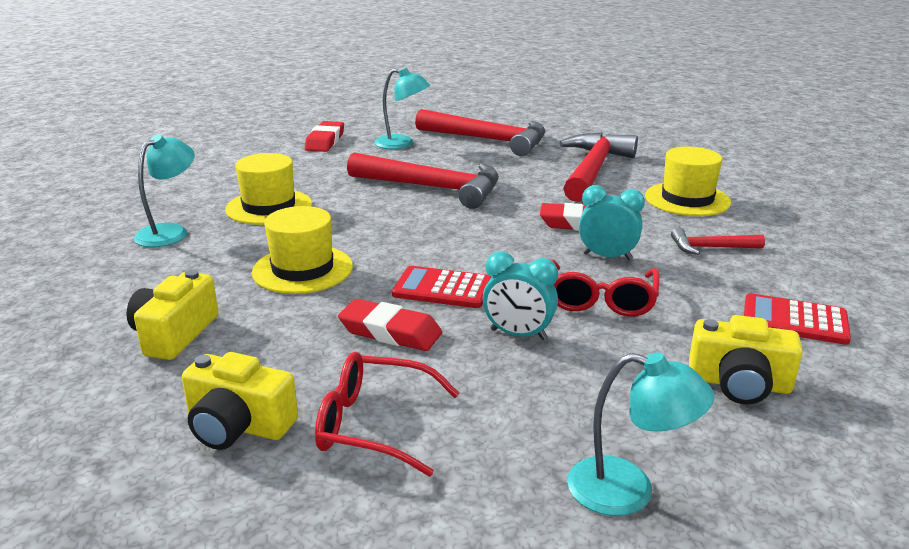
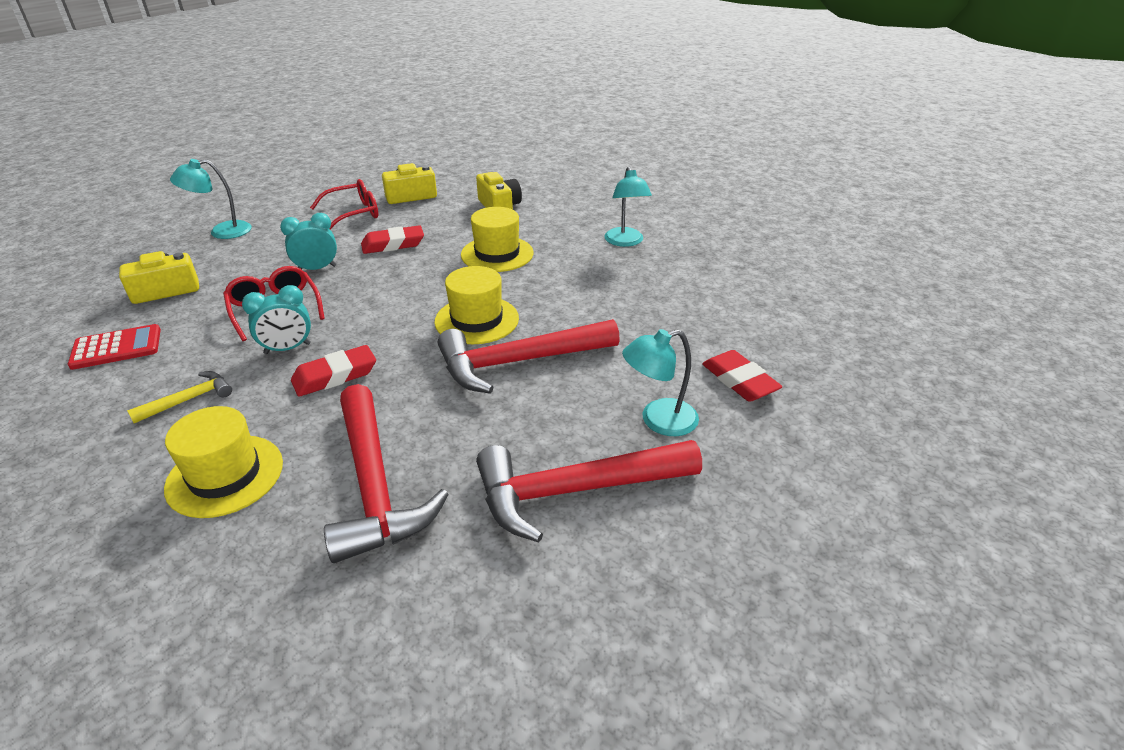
camera: 140 degrees right, 10 degrees up
(269, 207) = (609, 283): yellow hat -> yellow hat (477, 320)
(442, 288) = (392, 276): red calculator -> none
(711, 248) = (189, 400): red hammer -> yellow hammer

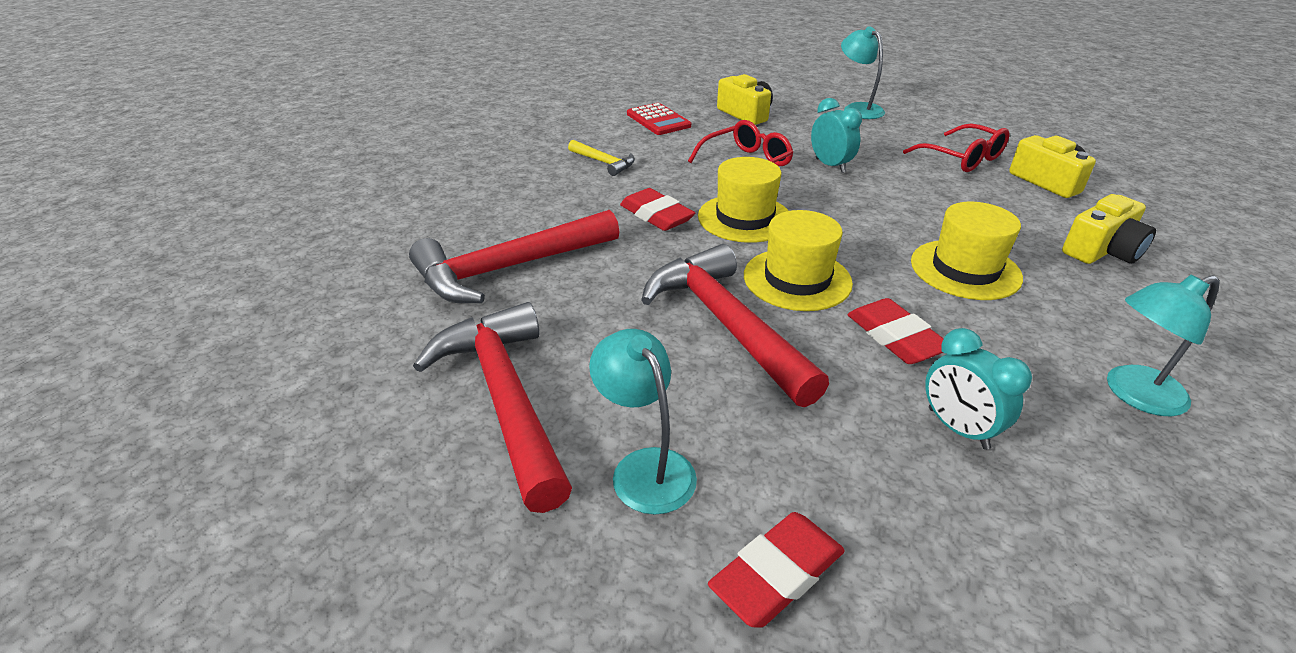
camera: 80 degrees right, 0 degrees up
(225, 475) = (518, 199): yellow hat -> yellow hat (744, 218)
(287, 349) = (688, 184): turquoise clock -> turquoise clock (957, 428)
(393, 244) = (918, 195): red eraser -> red eraser (895, 337)

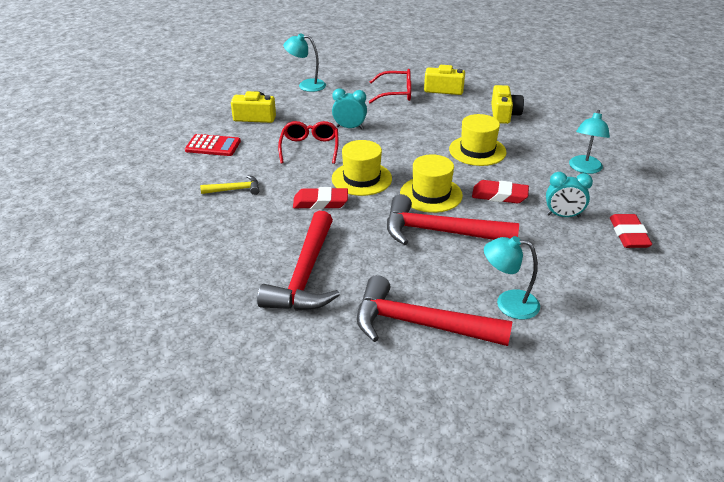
camera: 50 degrees left, 0 degrees up
(777, 574) = (591, 299): red eraser -> red eraser (628, 235)

